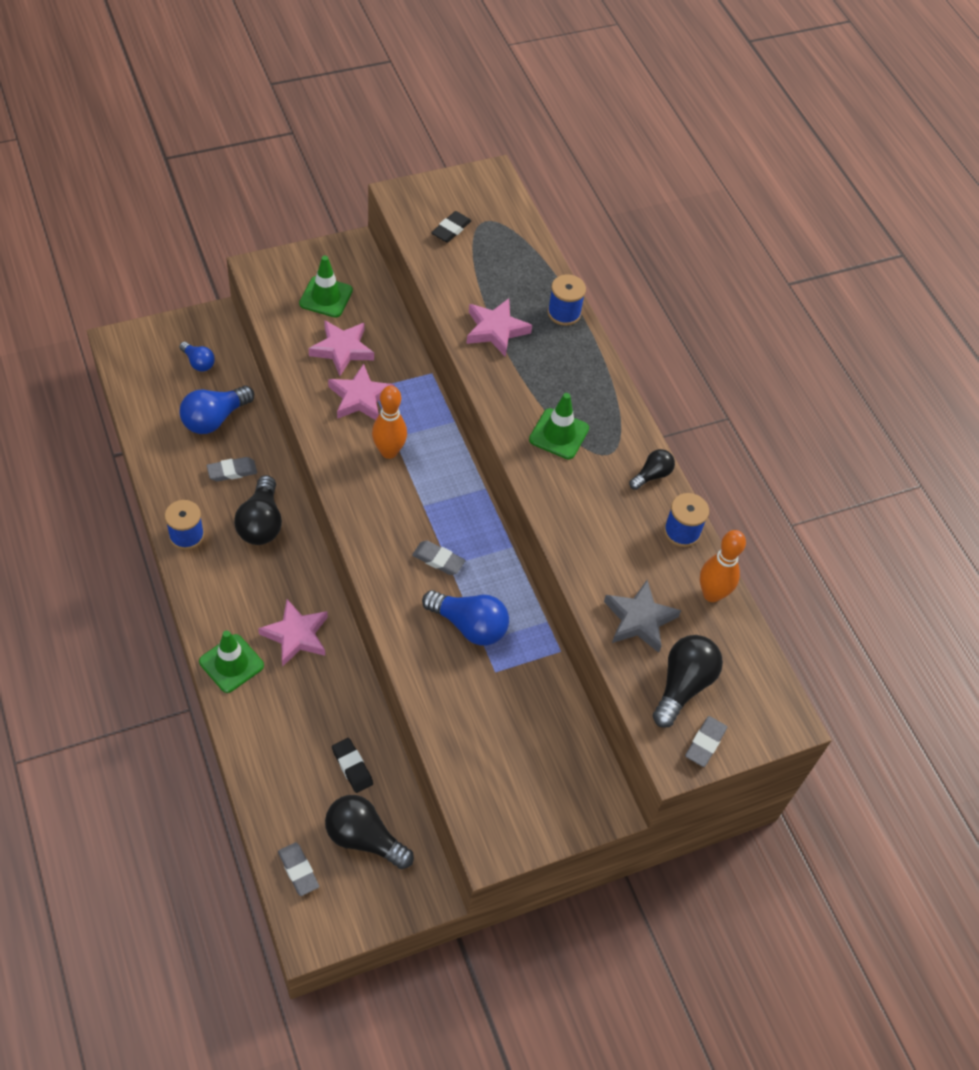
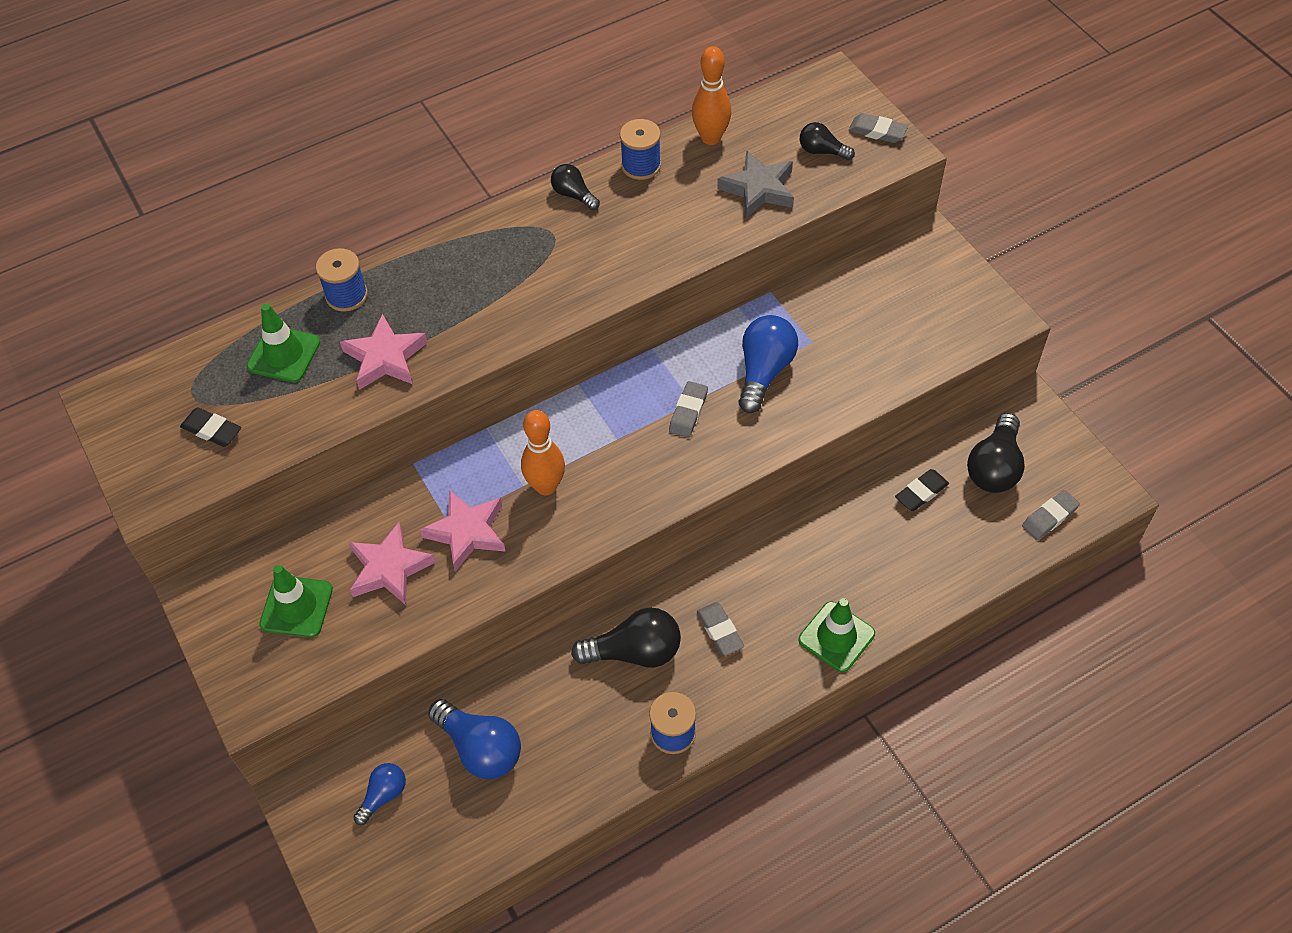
camera: 90 degrees left, 0 degrees up
(232, 471) = (563, 704): grey eraser -> grey eraser (720, 631)
(296, 635) = (780, 579): pink star -> none
(559, 434) = (535, 279): green traffic cone -> green traffic cone (284, 354)
(683, 685) = (822, 151): black light bulb -> black light bulb, size x0.58

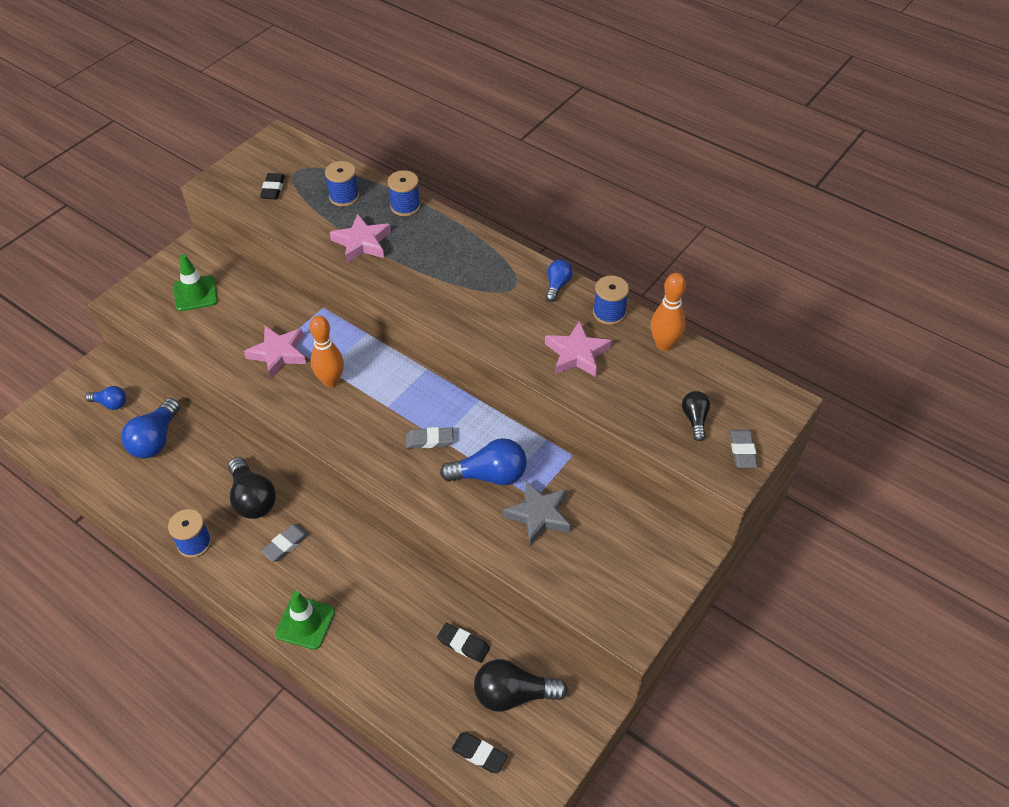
camera: 65 degrees right, 5 degrees down
(284, 354) = (344, 197): green traffic cone -> blue spool
(389, 568) = (237, 326): pink star -> pink star (577, 354)
(573, 195) = (557, 285): black light bulb -> blue light bulb
(758, 189) = (627, 390): grey star -> grey star (539, 515)
(1049, 517) = (479, 754): grey eraser -> black eraser

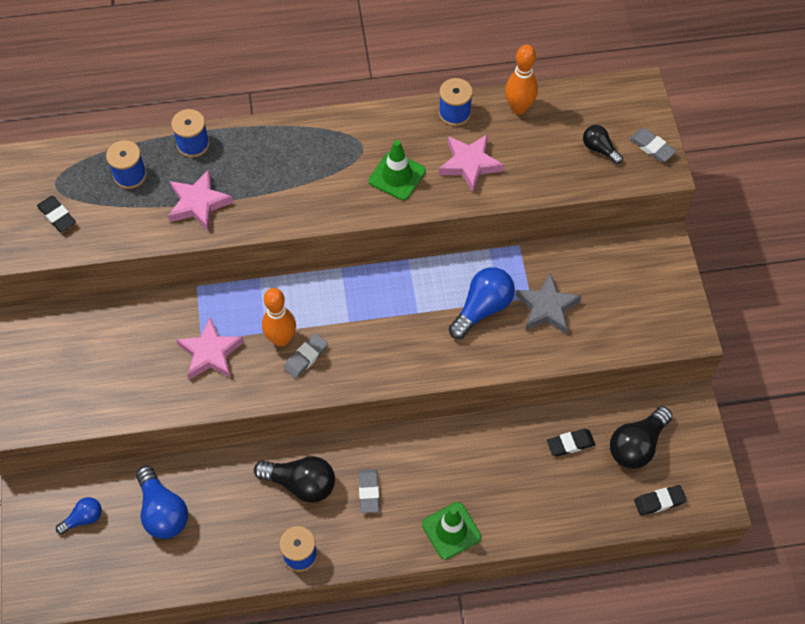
camera: 45 degrees left, 10 degrees up
(195, 294) = (71, 363): green traffic cone -> green traffic cone (397, 176)
(429, 440) = (410, 320): grey eraser -> grey eraser (306, 357)
(557, 285) = (393, 120): blue light bulb -> none

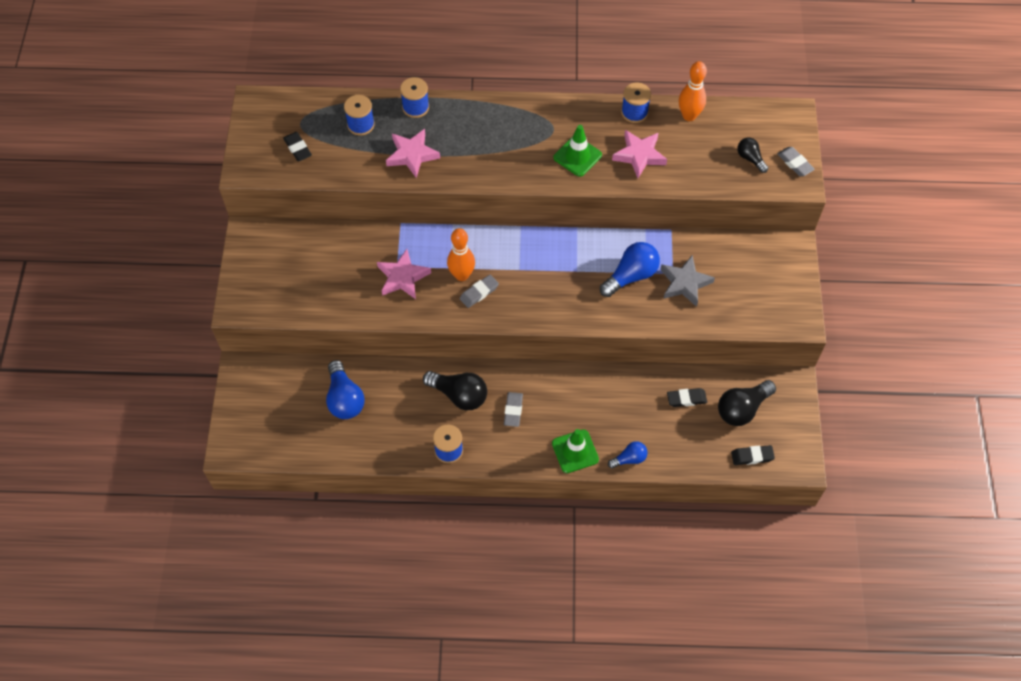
camera: 10 degrees right, 0 degrees up
(84, 518) = (281, 394): blue light bulb -> blue light bulb (629, 459)

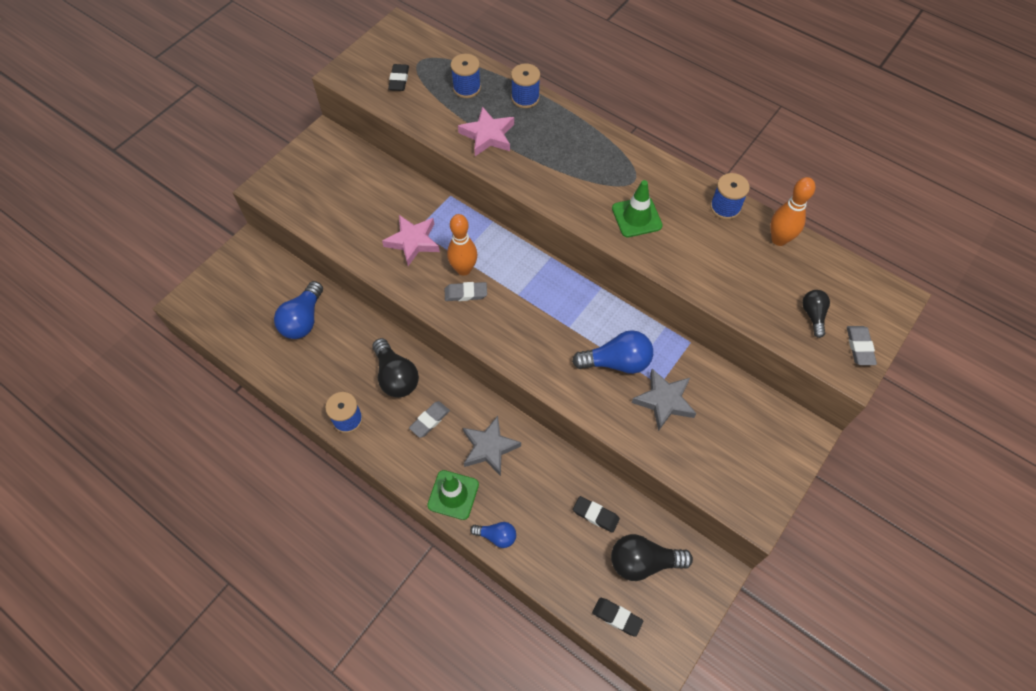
camera: 35 degrees right, 0 degrees up
(574, 401) = (489, 448): none -> grey star
(639, 155) = (698, 249): pink star -> none

